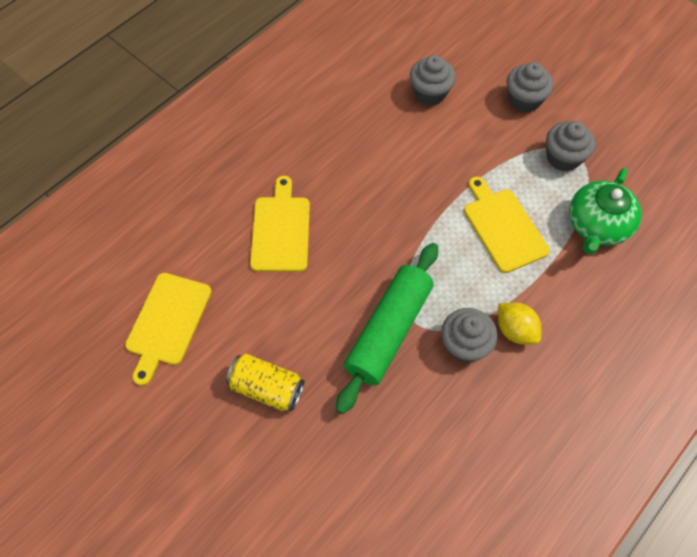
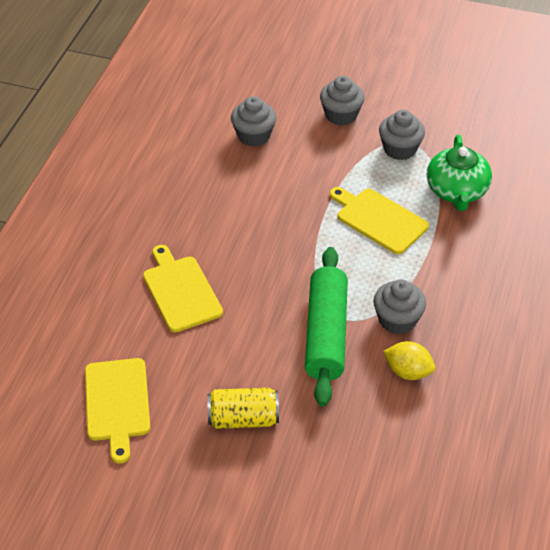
camera: 25 degrees left, 15 degrees down
(515, 330) = (433, 293): yellow lemon -> yellow lemon (408, 372)

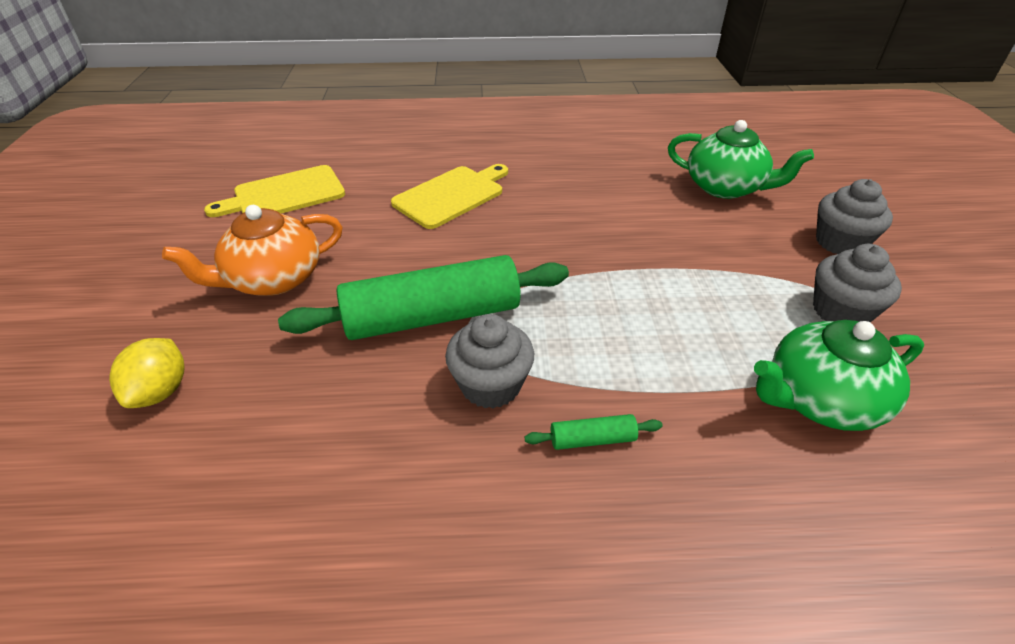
camera: 70 degrees right, 5 degrees down
(243, 419) = (273, 279): yellow can -> orange teapot
(253, 136) = (725, 187): grey cupcake -> green teapot
(379, 219) = (678, 321): yellow cutting board -> none
(408, 372) = (389, 421): yellow lemon -> yellow lemon (161, 391)
(451, 288) = (592, 439): none -> green rolling pin

